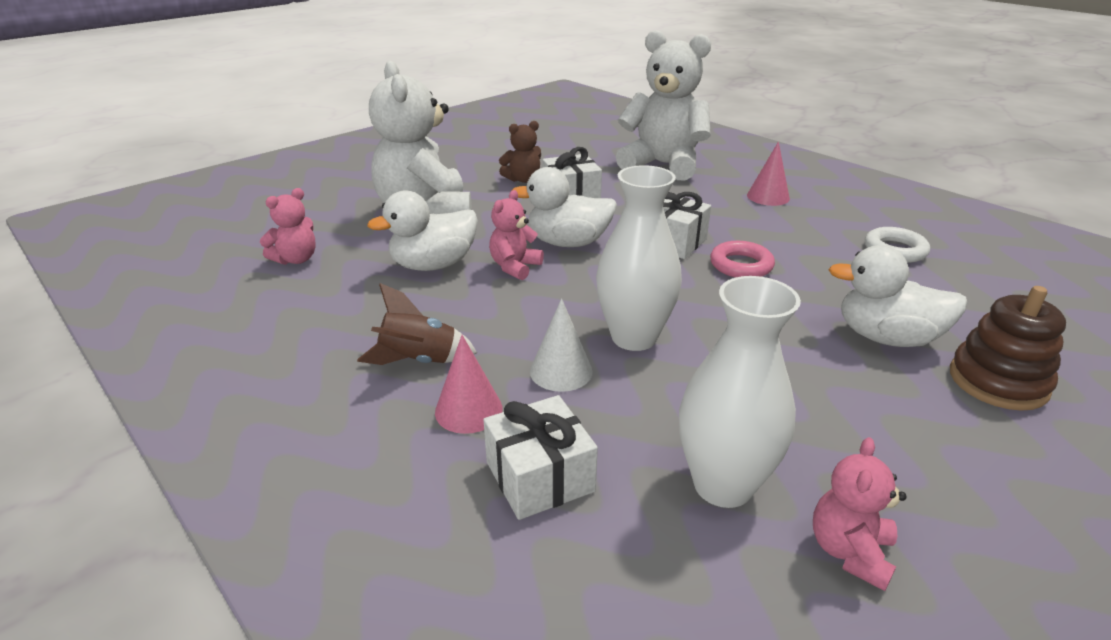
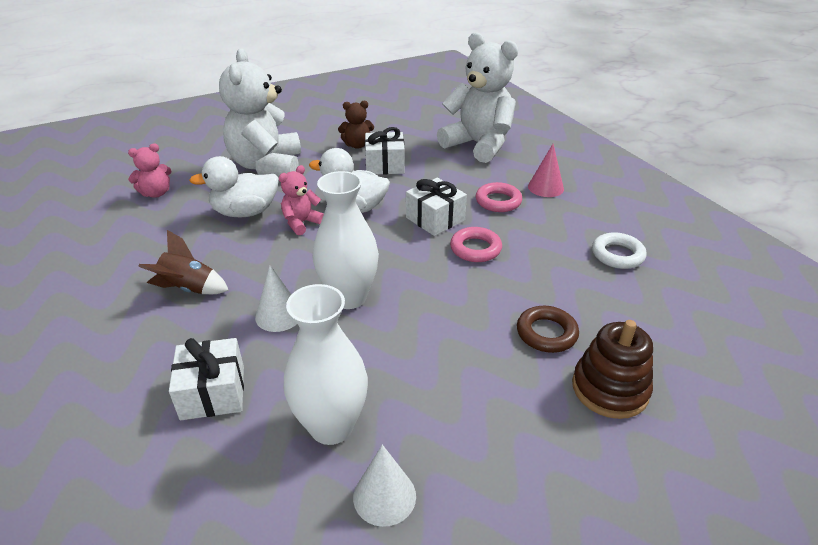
camera: 15 degrees right, 5 degrees up
(468, 410) = (198, 333): pink cone -> none
(728, 216) = (498, 201): none -> pink ring
(849, 551) = (384, 496): pink teddy bear -> white cone
(886, 338) = (546, 333): white duck -> brown ring

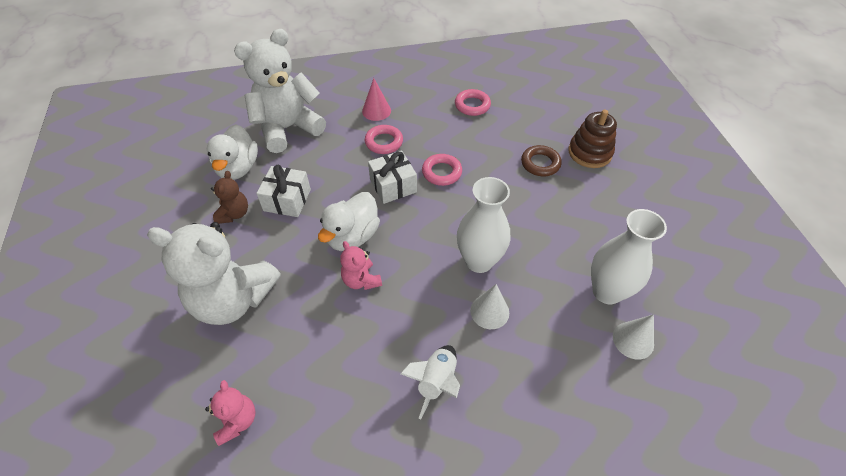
camera: 75 degrees left, 15 degrees up
(189, 289) = (436, 382): brown rocket -> white rocket
(213, 392) = (569, 363): white gift -> none
(245, 212) = (321, 327): white duck -> white duck (238, 168)
(384, 496) = (659, 273): white cone -> white cone (633, 340)
(617, 255) = (472, 105): white ring -> pink ring

